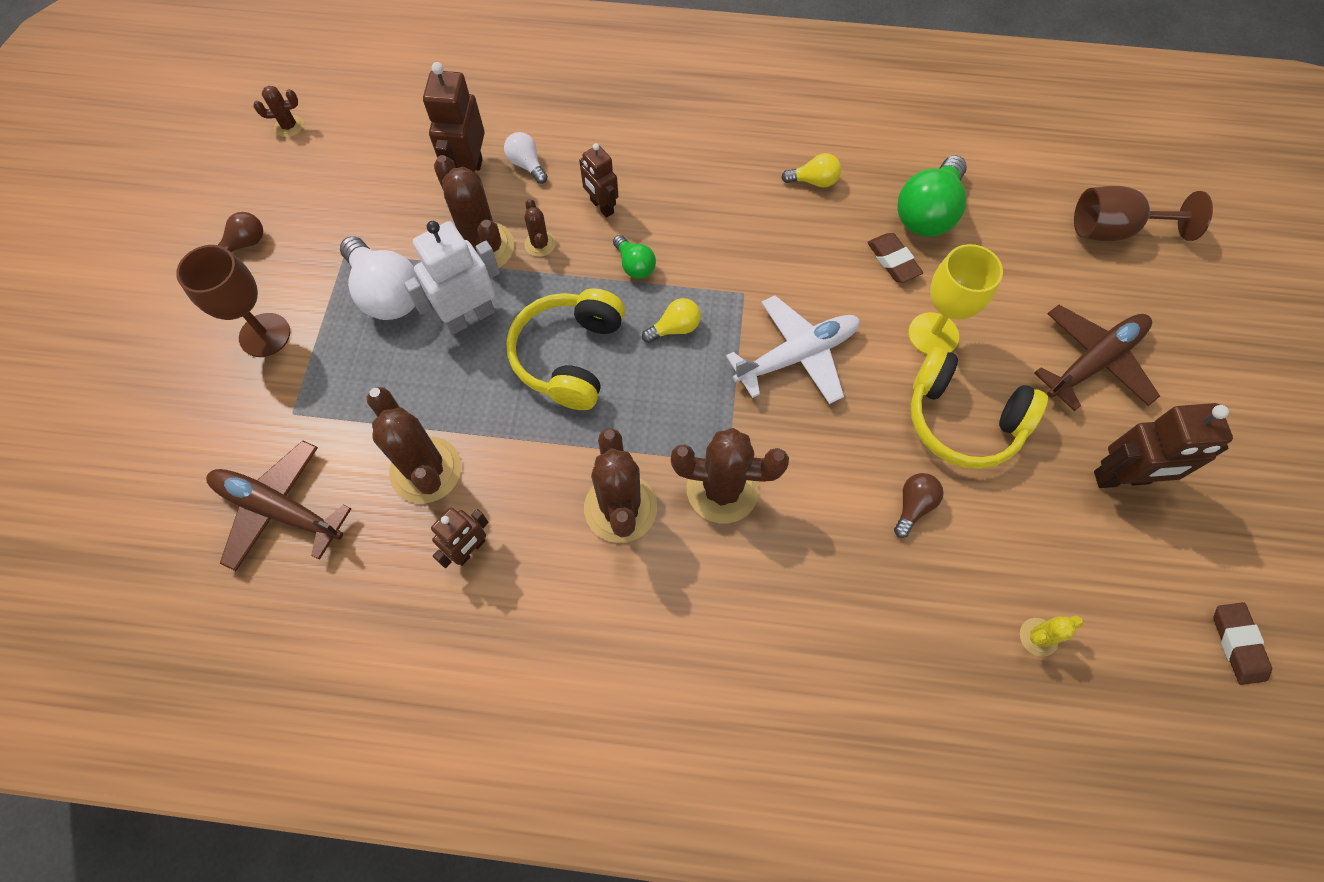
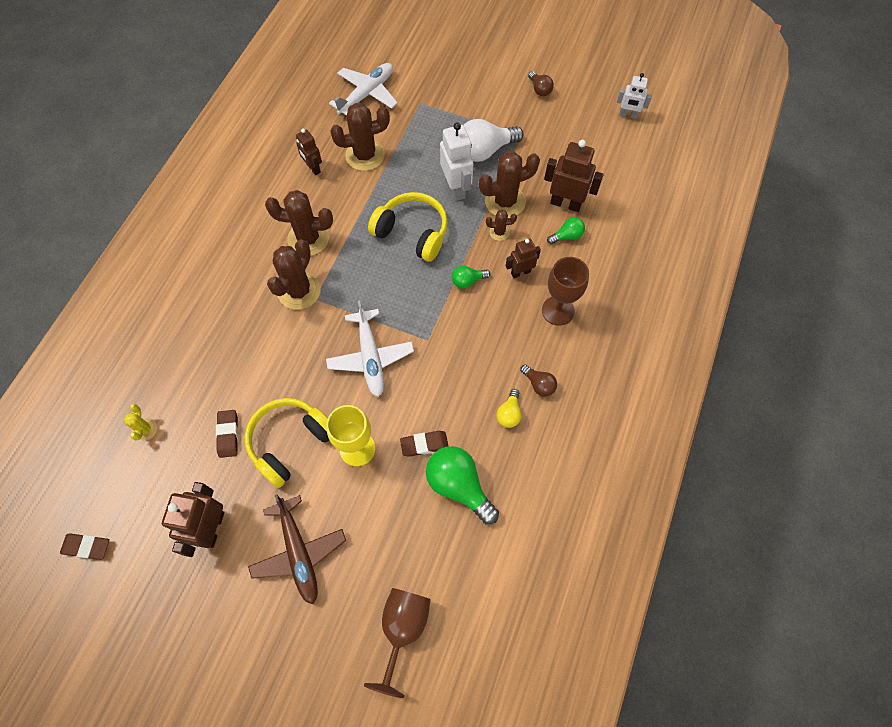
camera: 105 degrees right, 0 degrees up
(265, 335) = (473, 95): brown goblet -> brown goblet (558, 310)
(280, 509) = (366, 94): brown plane -> white plane
(289, 126) = (628, 115): brown cactus -> white robot
(527, 165) = (567, 236): white light bulb -> green light bulb
(675, 328) = (413, 292): yellow light bulb -> none
(913, 506) = (247, 390): brown light bulb -> brown light bulb (538, 384)
(989, 508) = (228, 434): none -> brown eraser

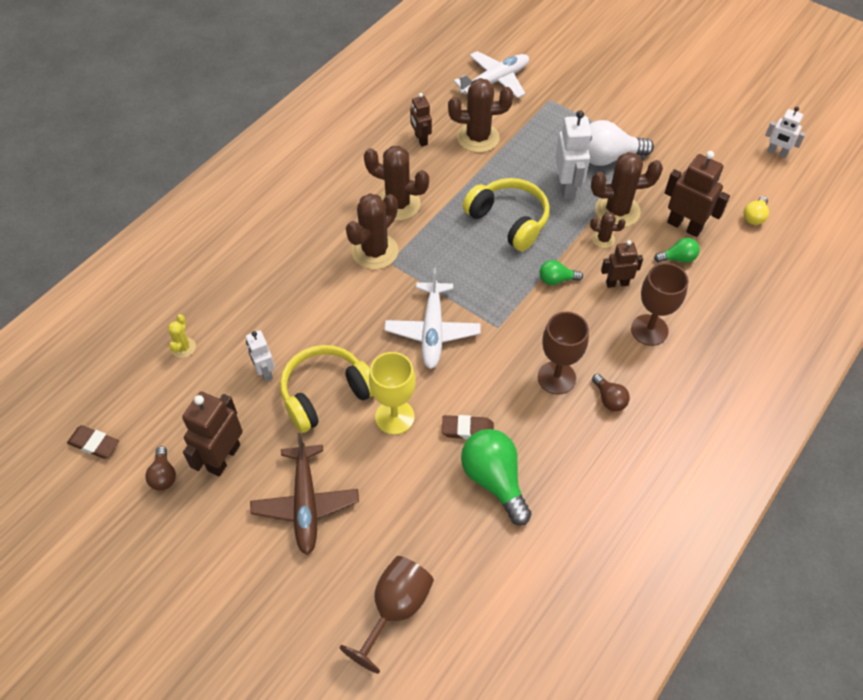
camera: 15 degrees right, 10 degrees down
(228, 434) = (265, 372): brown eraser -> white robot
(489, 375) = (556, 377): none -> brown goblet
(509, 413) = (568, 420): yellow light bulb -> yellow light bulb (754, 217)
(539, 89) = (683, 110): brown light bulb -> brown light bulb (163, 475)

